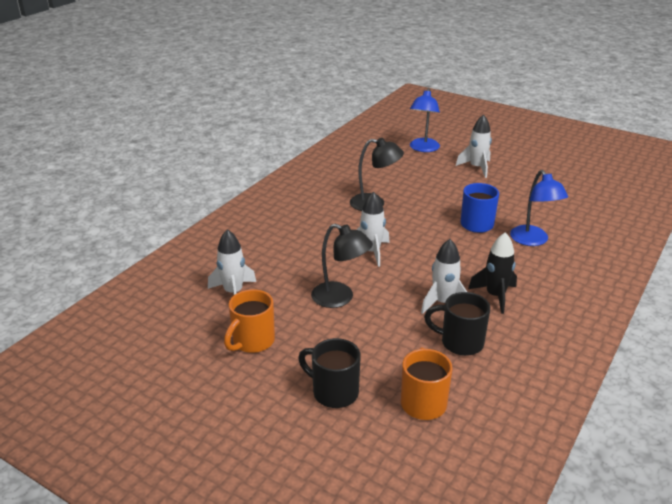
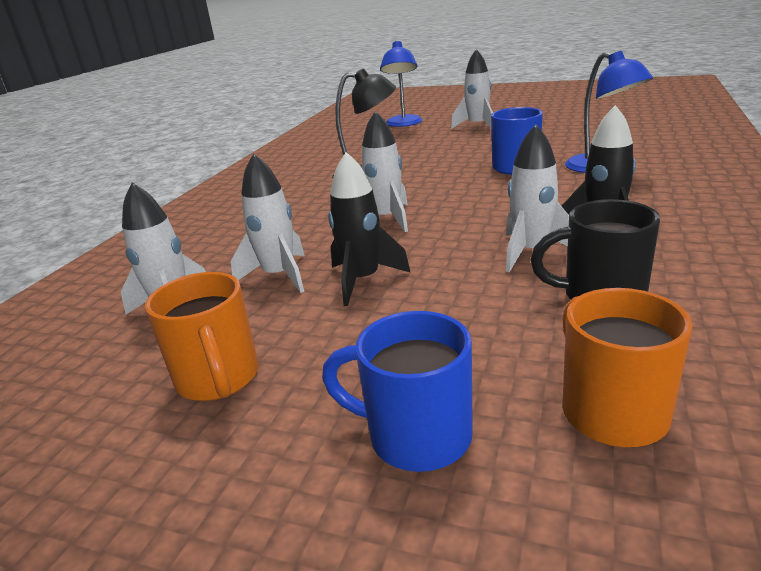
camera: 10 degrees left, 5 degrees down
(252, 342) = (219, 379): orange mug -> orange mug turned 45 degrees counterclockwise
(295, 282) = (279, 276): none -> white rocket
(333, 392) = (415, 436): black mug -> blue mug
(340, 298) = (363, 280): black lamp -> black rocket

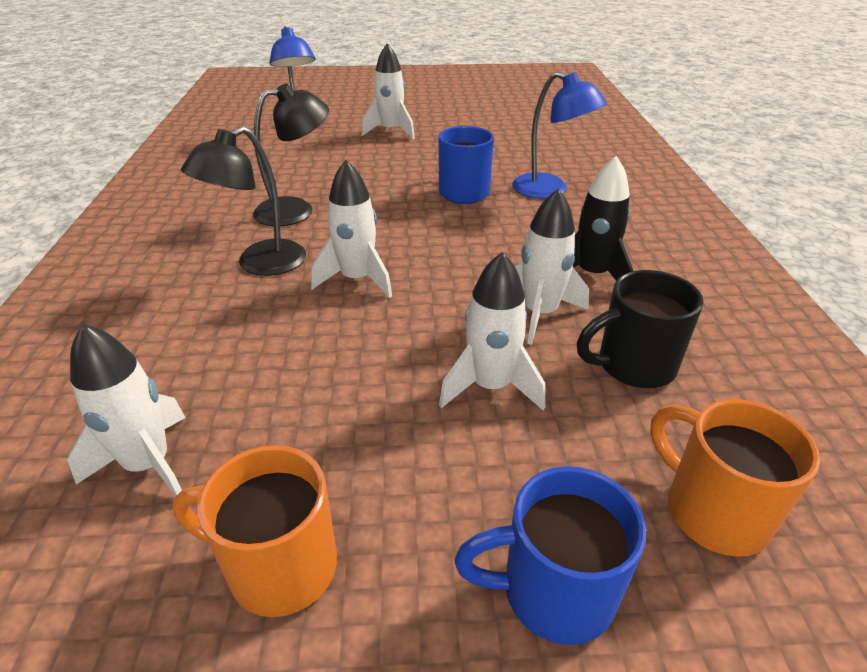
camera: 25 degrees left, 10 degrees up
(219, 379) = (278, 566): orange mug -> orange mug turned 150 degrees clockwise
(279, 276) = (268, 384): white rocket -> white rocket (490, 386)
(319, 205) = (260, 264): none -> black lamp
(363, 280) = (378, 377): black rocket -> none

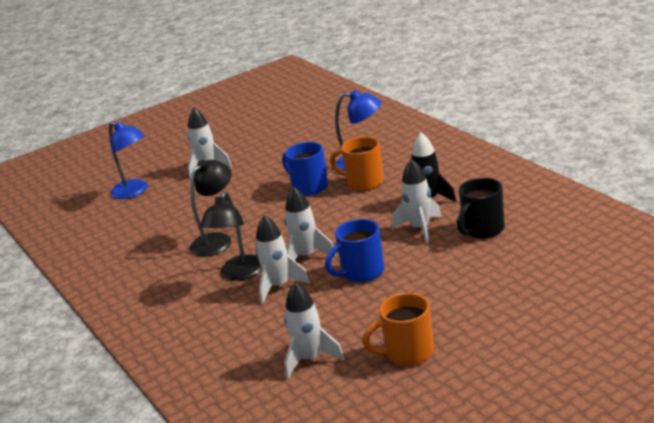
camera: 25 degrees left, 10 degrees down
(490, 386) = (427, 266): white rocket -> white rocket (279, 286)
(553, 592) = (513, 310): blue mug -> blue mug (361, 273)
(712, 511) = (550, 263): orange mug -> orange mug (364, 182)

